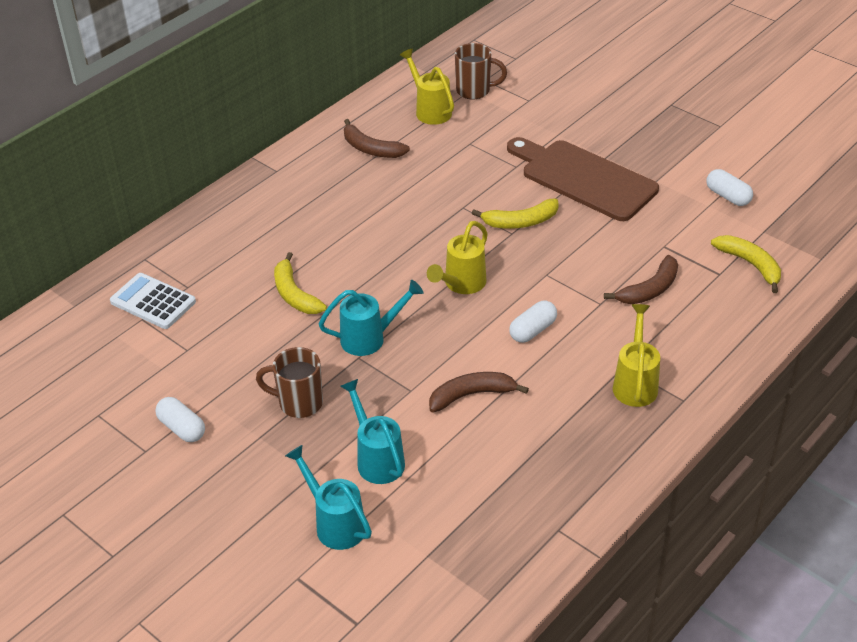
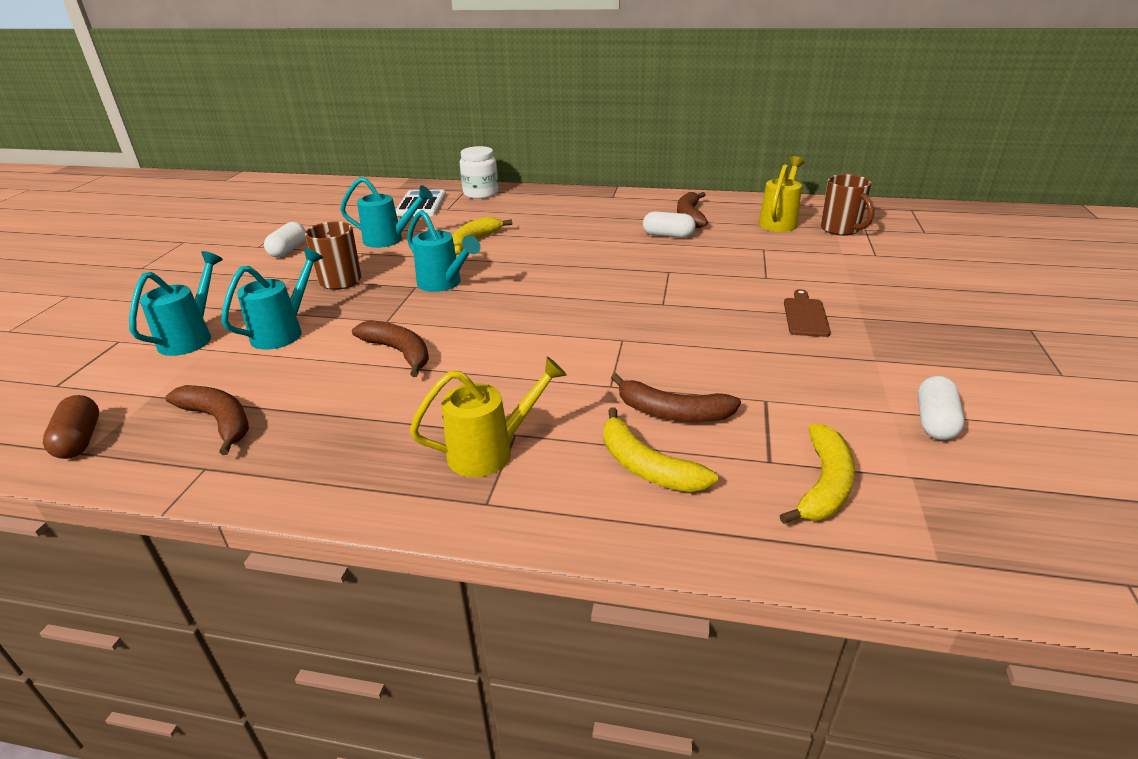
camera: 60 degrees right, 10 degrees down
(168, 250) = (481, 193): none -> white jar
(230, 348) = (389, 240): none -> turquoise watering can
(461, 284) = (557, 301): yellow watering can -> none
(468, 603) = (79, 440): none -> brown capsule
(499, 516) = (219, 421): none -> brown banana
(521, 222) = (686, 303): yellow banana -> yellow banana (646, 467)
(532, 330) = (525, 357): white capsule -> white capsule (668, 235)
(584, 178) = (805, 315): brown cutting board -> brown cutting board, size x0.44

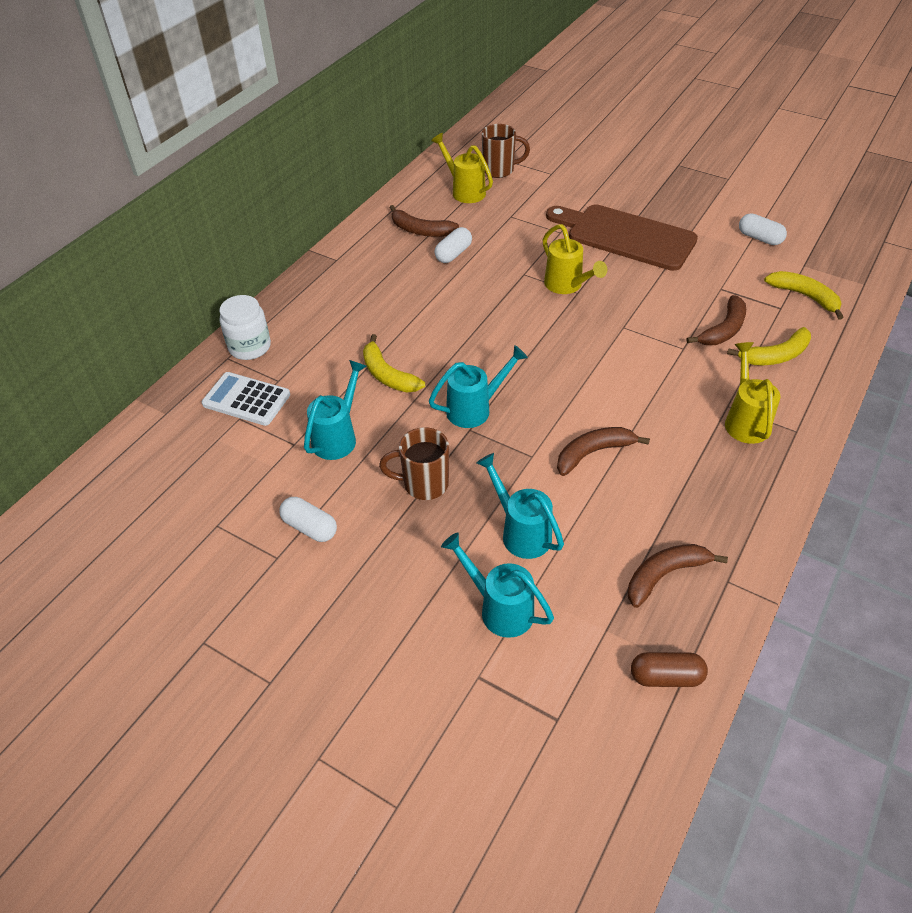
camera: 70 degrees left, 15 degrees up
(669, 296) = (567, 286): none -> yellow watering can
(805, 315) = (625, 236): brown cutting board -> brown cutting board, size x2.29

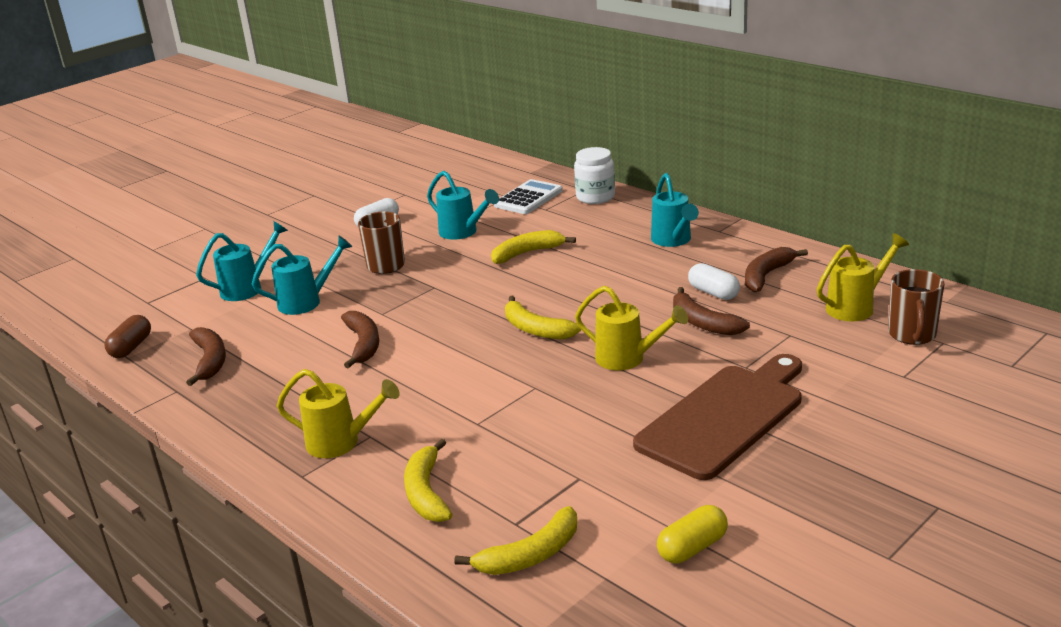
camera: 105 degrees right, 20 degrees down
(475, 409) = (458, 291): turquoise watering can -> turquoise watering can (673, 241)
(535, 342) = (536, 329): none -> yellow banana
(567, 286) = (627, 359): yellow watering can -> yellow watering can turned 135 degrees counterclockwise
(723, 330) = (495, 461): brown banana -> brown banana (703, 323)
(759, 238) = (692, 548): white capsule -> yellow capsule

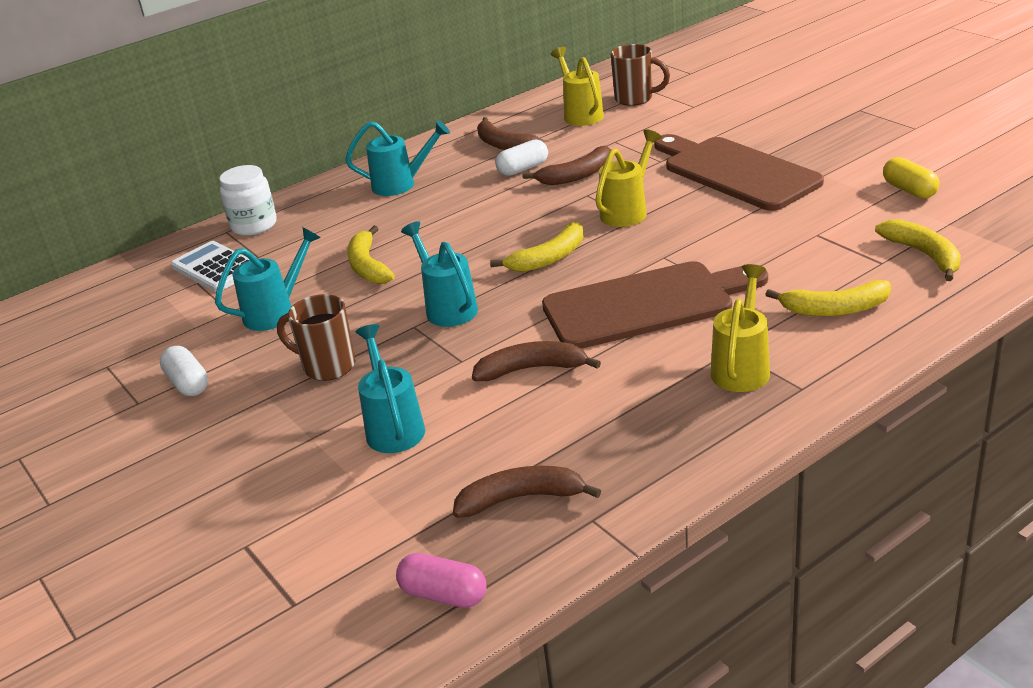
camera: 80 degrees left, 5 degrees up
(131, 347) = (443, 595): brown capsule -> pink capsule
(247, 288) = (315, 490): turquoise watering can -> turquoise watering can (447, 307)
(450, 386) = (646, 304): none -> brown cutting board

